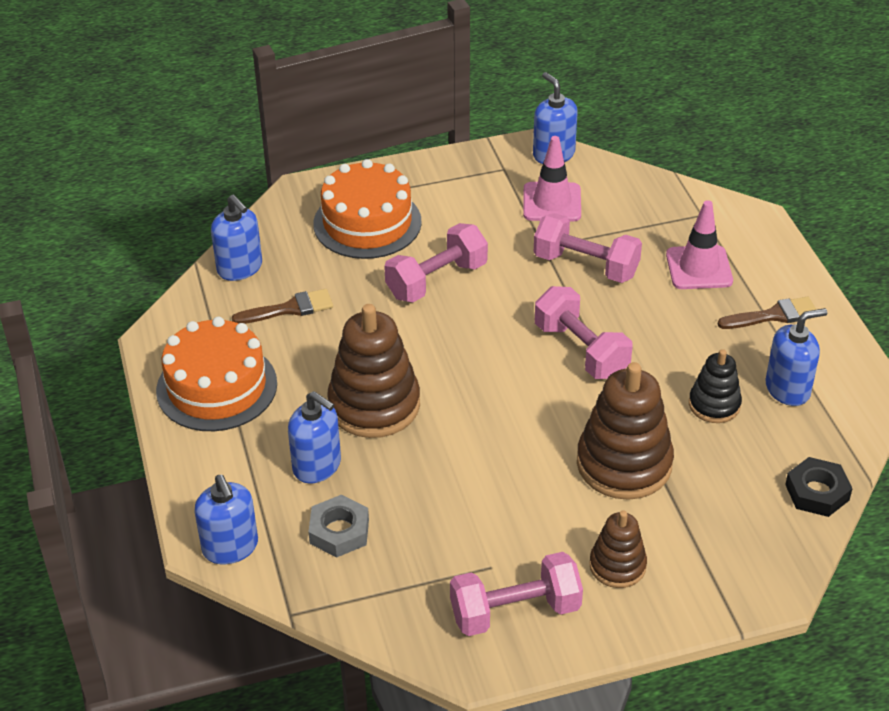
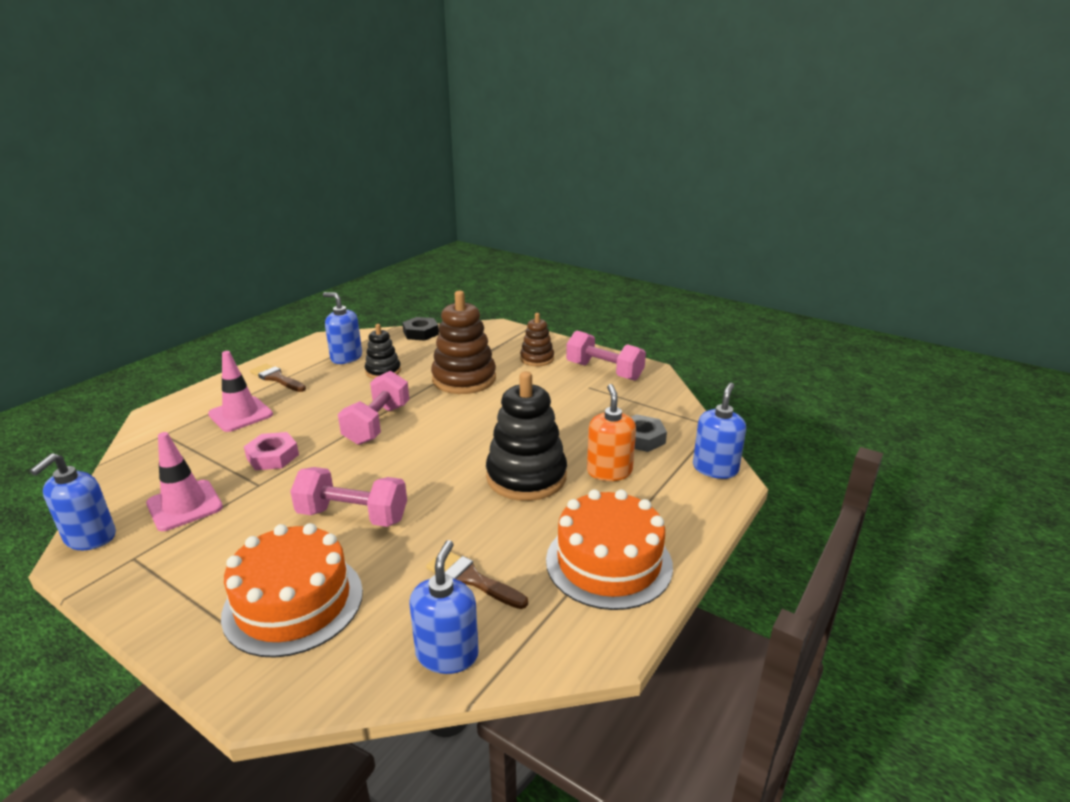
camera: 130 degrees left, 15 degrees down
(317, 466) = (609, 471): blue soap dispenser -> orange soap dispenser
(374, 405) = (526, 477): brown stacking toy -> black stacking toy
(586, 265) = (272, 456): pink dumbbell -> pink nut

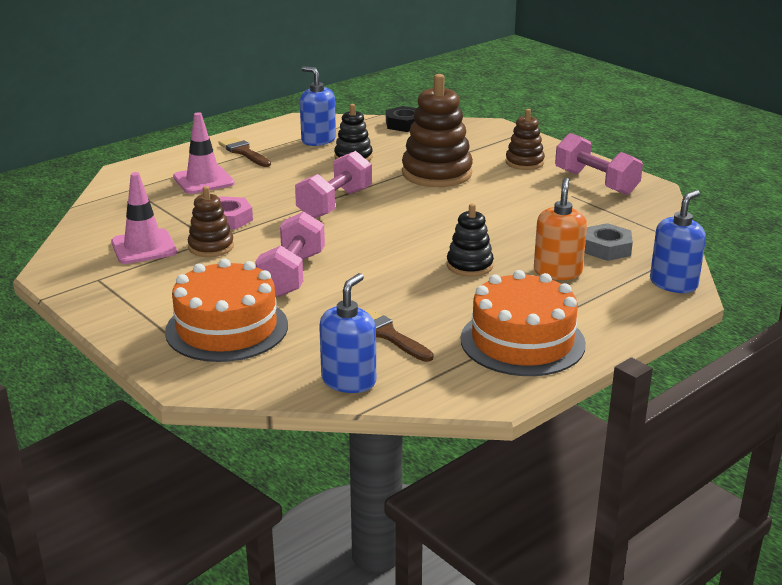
camera: 15 degrees right, 0 degrees up
(90, 538) = (63, 260): blue soap dispenser -> none
(259, 494) = (211, 247): none -> brown stacking toy
(352, 516) = (292, 274): pink dumbbell -> pink dumbbell turned 75 degrees clockwise
(526, 477) = (469, 265): black stacking toy -> black stacking toy, size x0.56

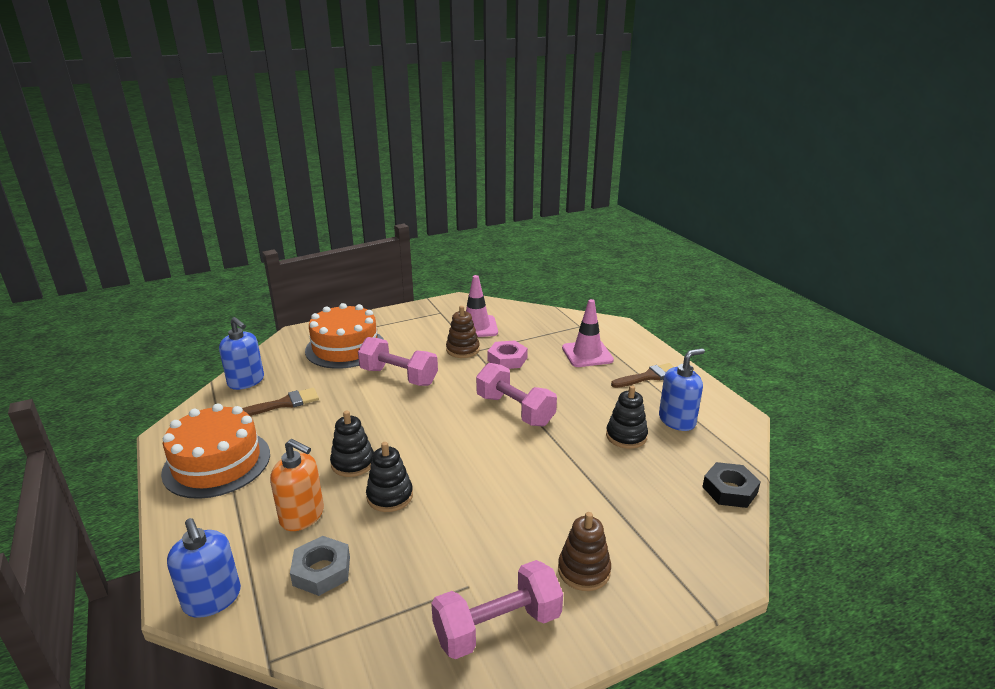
camera: 105 degrees right, 0 degrees up
(437, 173) = (568, 485): brown stacking toy -> none
(502, 239) = (390, 496): none -> black stacking toy

